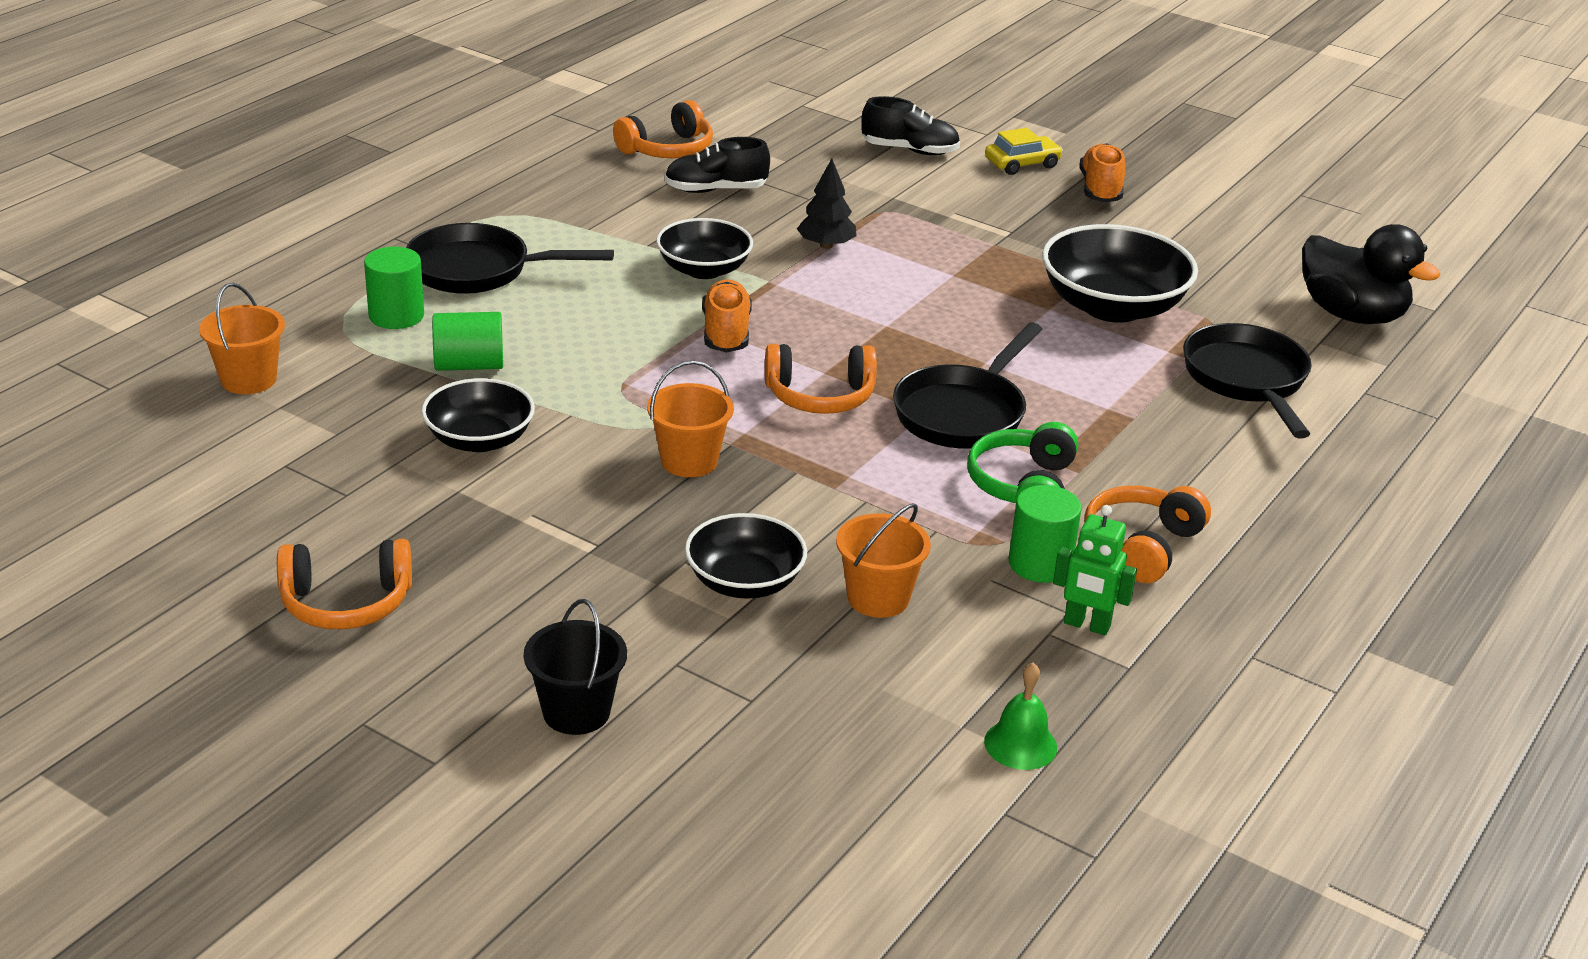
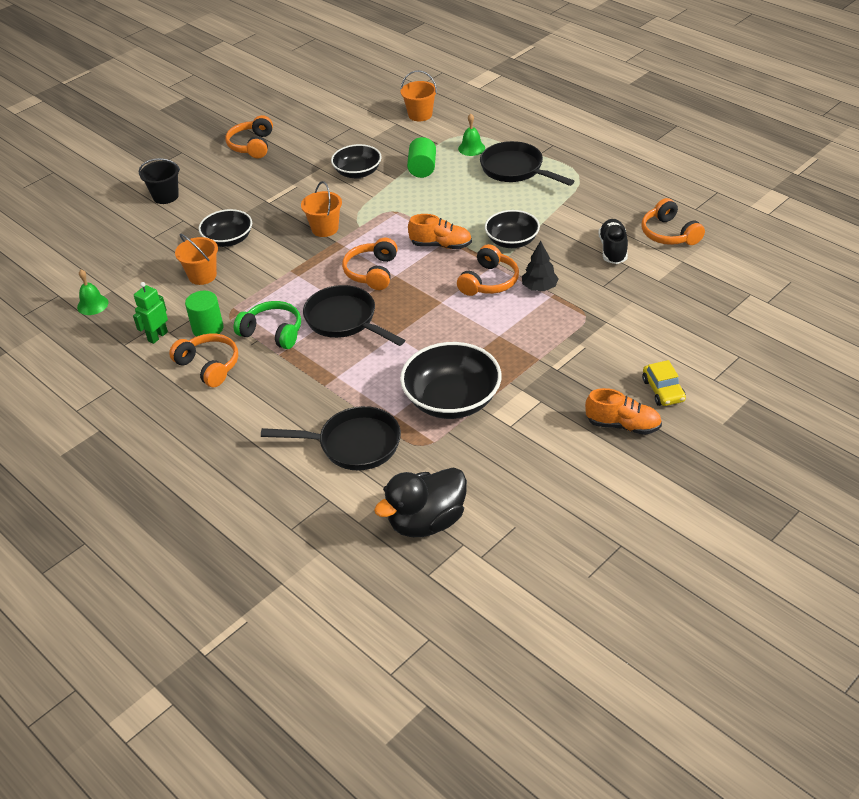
camera: 105 degrees right, 10 degrees up
(396, 316) = (471, 148): green cylinder -> green bell
(478, 270) = (516, 170): black pan -> black pan turned 60 degrees counterclockwise
(820, 286) = (489, 281): none -> orange headphones
(909, 150) = (680, 337): black shoe -> none

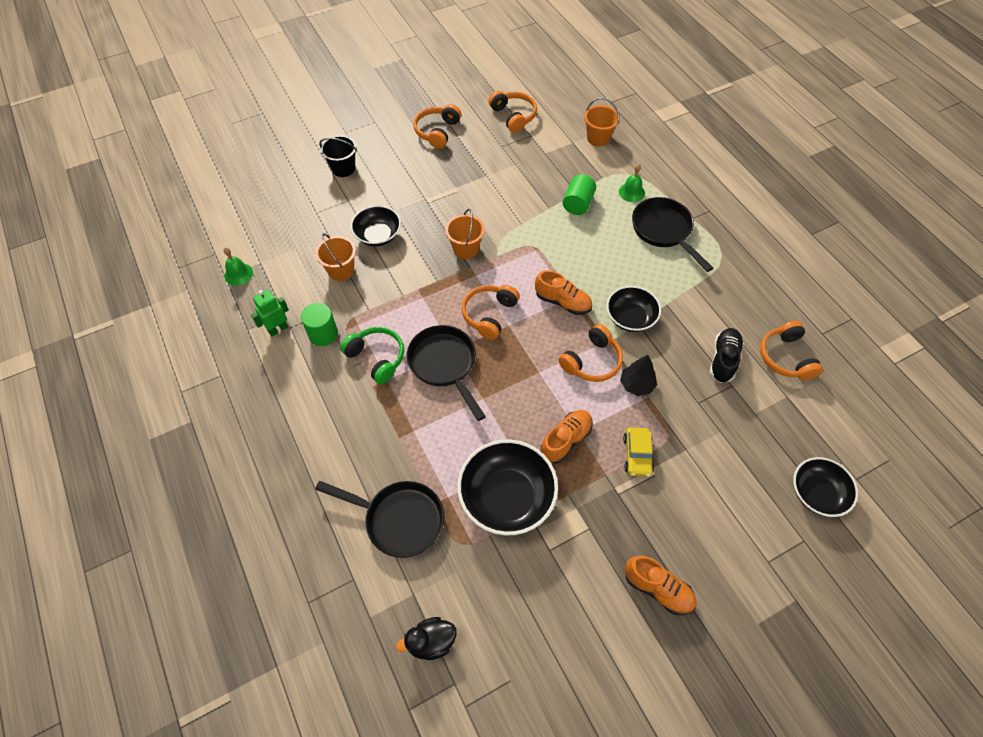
camera: 15 degrees right, 15 degrees up
(209, 366) = (308, 379): orange headphones -> orange headphones (514, 116)
(357, 172) = (518, 191): black bowl -> black bowl (817, 493)
(426, 522) = (431, 642): black duck -> black duck, size x0.59
(490, 344) = (566, 440): none -> orange shoe
(663, 390) = (712, 558): yellow car -> yellow car (637, 455)

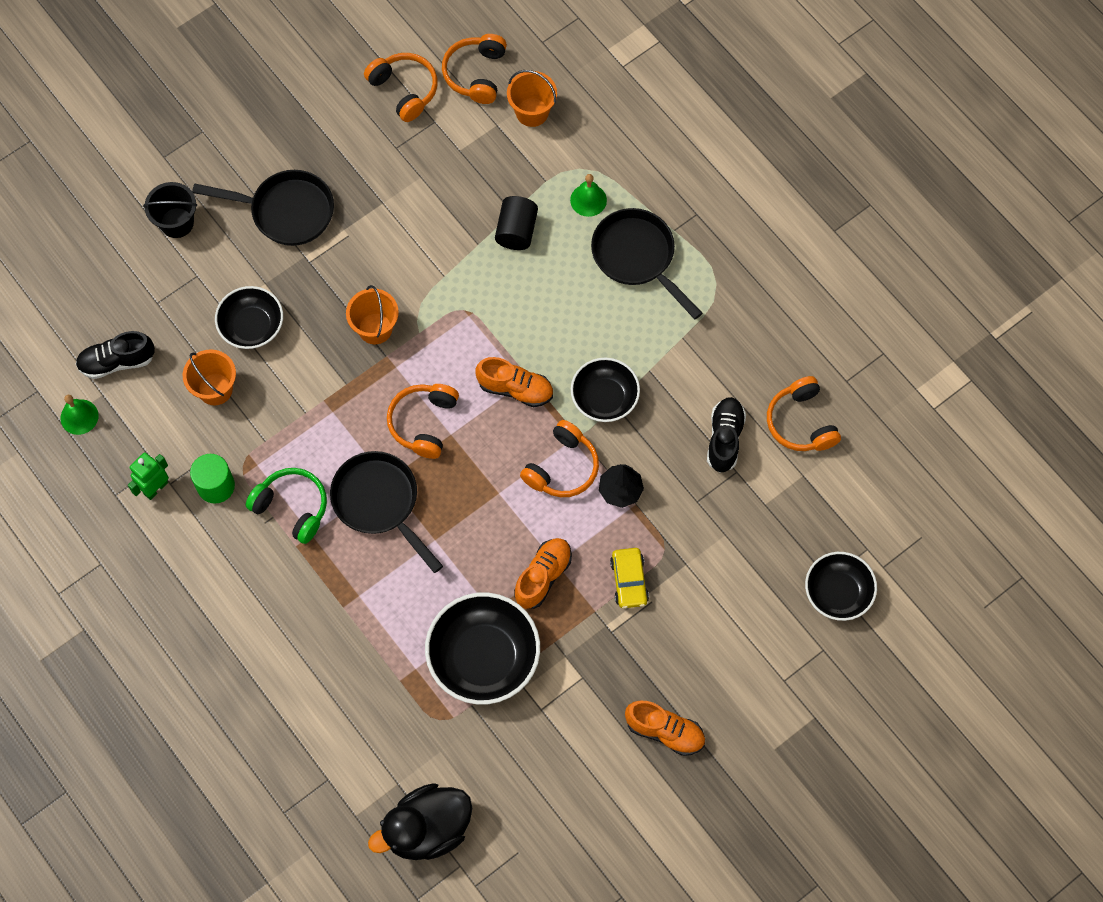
camera: 10 degrees left, 10 degrees up
(277, 244) = (117, 361): none -> black shoe
(399, 520) = (364, 705): black pan -> black pan (286, 211)
(431, 642) = (427, 829): black duck -> black duck, size x1.69
(437, 131) = (298, 136): orange headphones -> orange headphones (476, 74)
(578, 203) = (516, 231): green cylinder -> black cylinder

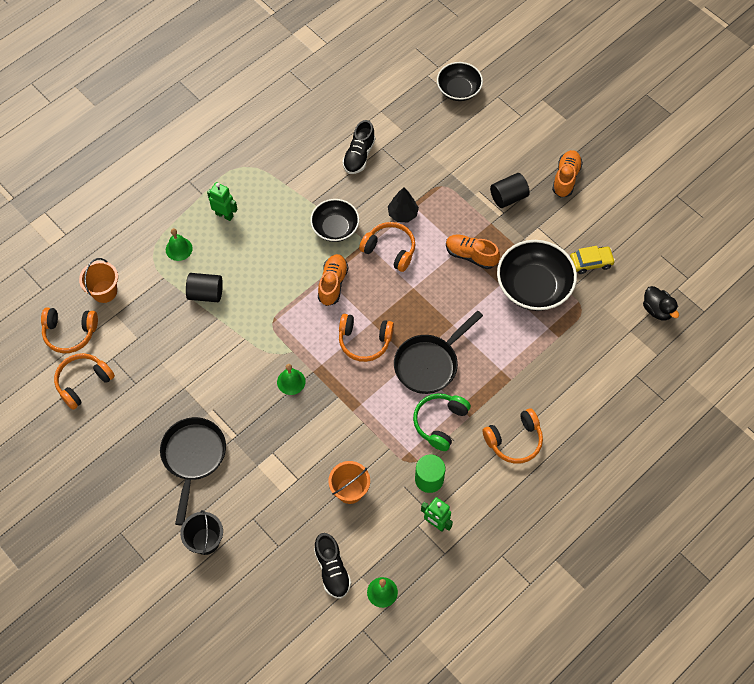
camera: 95 degrees left, 5 degrees down
(252, 326) = (294, 470): black bowl -> none
(375, 328) = (291, 381): orange bucket -> green bell
(427, 829) = (657, 310): black duck -> black duck, size x0.59
(629, 581) = (467, 204): yellow car -> yellow car (591, 262)
(637, 257) = (224, 215): black pan -> green robot
(637, 642) = (508, 197): none -> black cylinder
(724, 438) = (359, 155): black shoe -> black shoe turned 75 degrees counterclockwise
(801, 422) = (343, 113): orange headphones -> orange headphones (514, 440)

